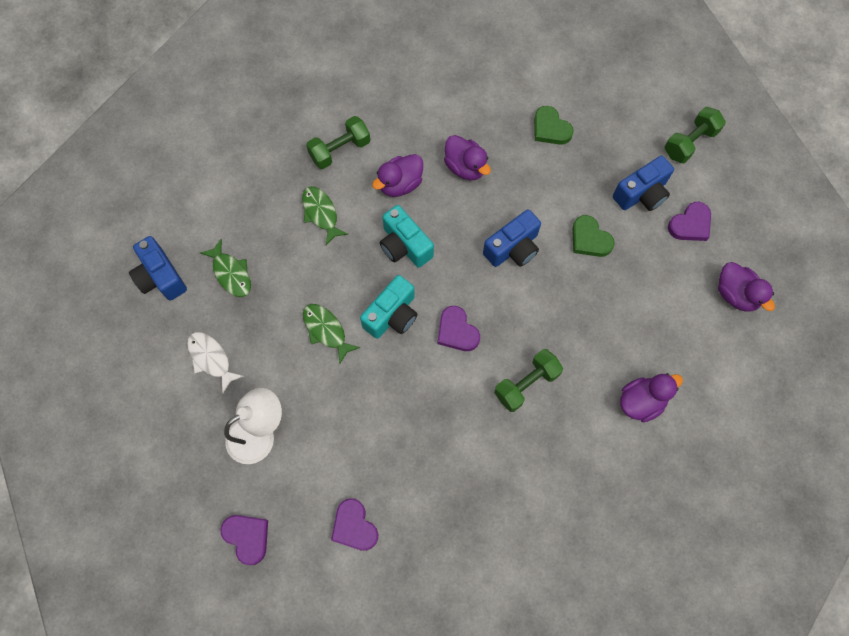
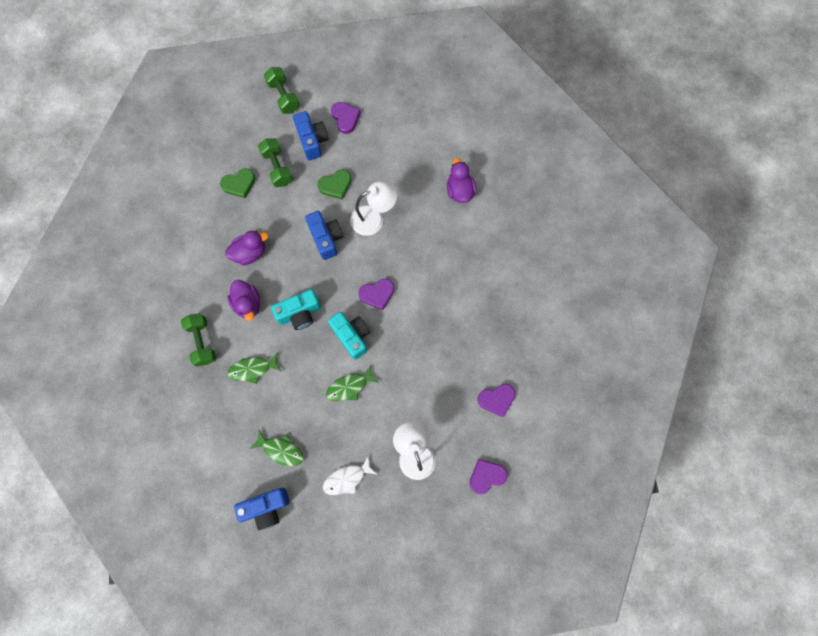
camera: 75 degrees left, 5 degrees up
(231, 273) = (281, 450): green fish -> green fish turned 45 degrees clockwise
(526, 384) = (428, 259): green dumbbell -> green dumbbell (277, 168)
(560, 299) = (374, 218): none -> white lamp
(735, 294) = (404, 109): purple duck -> none

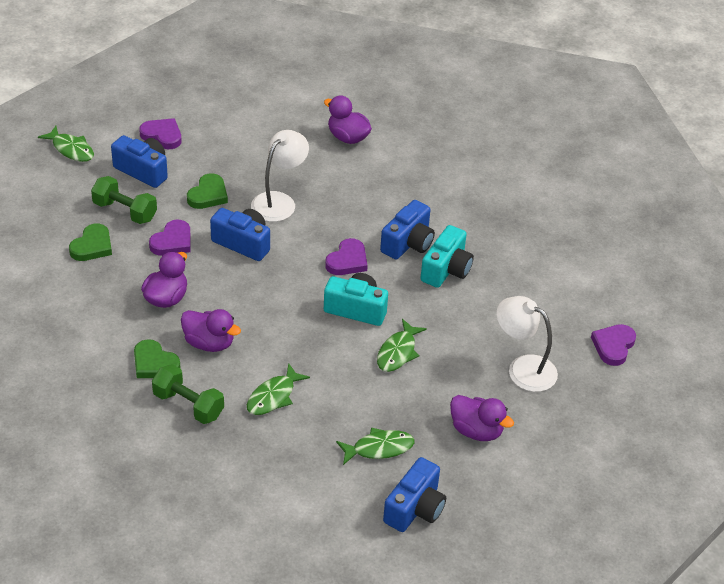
camera: 40 degrees left, 30 degrees down
(207, 298) = (154, 363): none -> green heart
(284, 97) = (71, 149): green dumbbell -> green fish
(300, 313) = (278, 320): turquoise camera -> turquoise camera (446, 269)
(347, 478) = (476, 430): white fish -> purple duck
(426, 305) = (408, 243): none -> blue camera
(496, 399) = (558, 280): purple heart -> purple heart (172, 241)

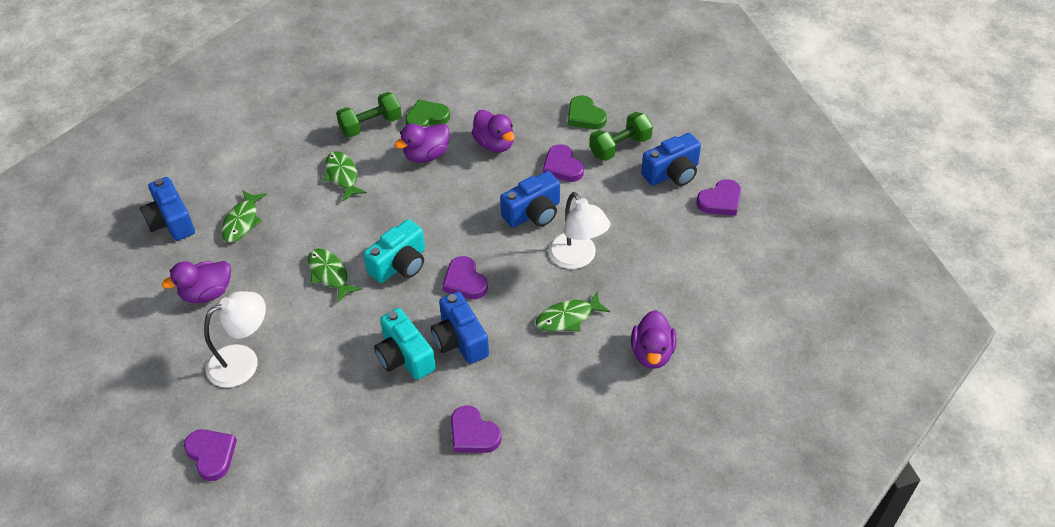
camera: 120 degrees right, 5 degrees up
(71, 149) = (726, 133): green fish -> green fish (568, 318)
(208, 195) = (614, 209): green heart -> none
(347, 137) = (652, 353): purple duck -> purple duck turned 120 degrees clockwise
(484, 208) = (473, 434): none -> purple heart

